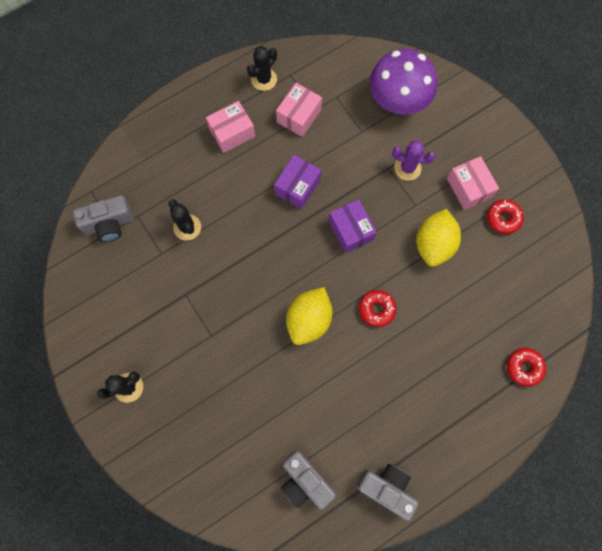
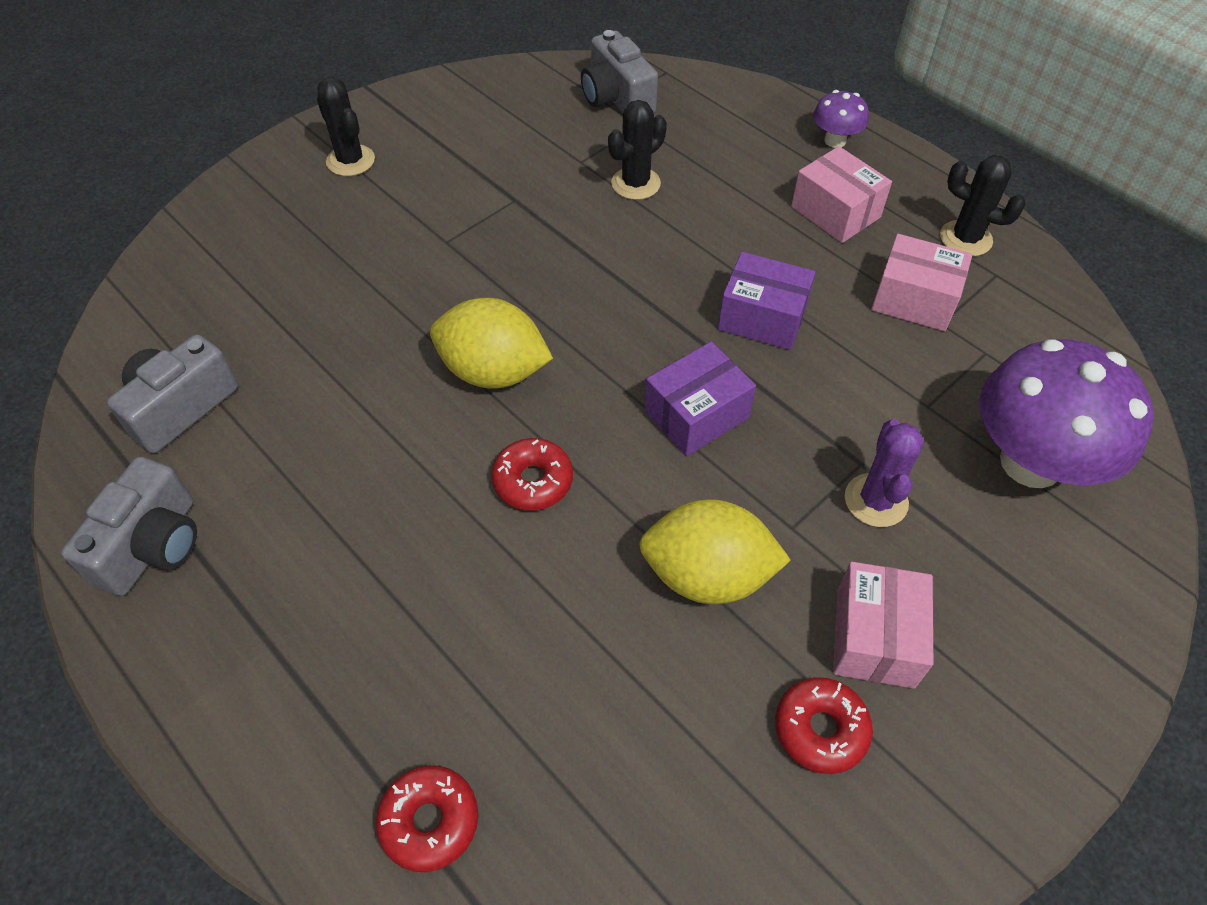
camera: 80 degrees right, 20 degrees down
(176, 116) = (835, 140): none -> purple mushroom
(469, 188) = (875, 637): pink box -> pink box turned 45 degrees counterclockwise

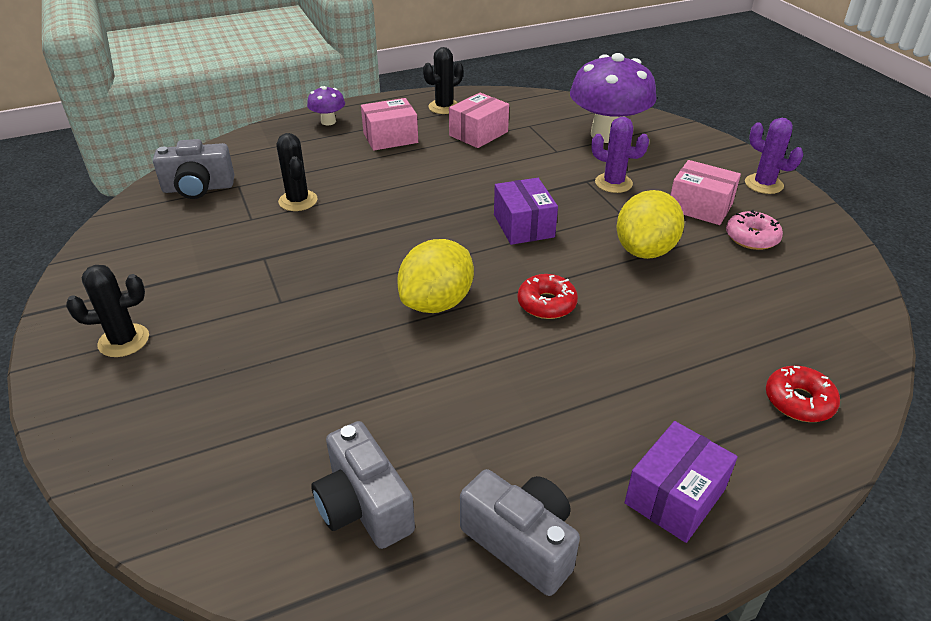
camera: 70 degrees left, 15 degrees down
(762, 318) = (459, 183): purple box -> purple box (674, 496)
(820, 729) = (751, 238): red donut -> pink donut
(1018, 739) = (763, 184): none -> purple cactus

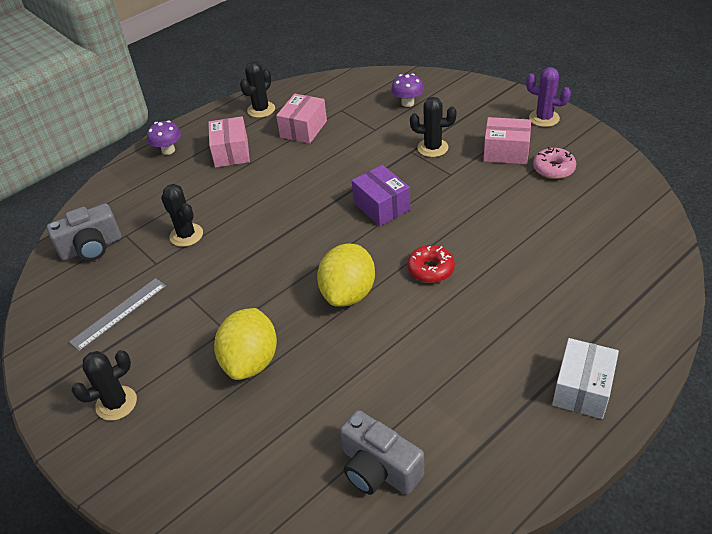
camera: 15 degrees left, 5 degrees up
(184, 255) = (119, 313): none -> grey ruler
(390, 138) = (231, 152): pink box -> pink box turned 60 degrees counterclockwise
(521, 543) = (498, 456): grey camera -> none
(607, 135) = (407, 103): purple mushroom -> purple mushroom, size x0.46
(613, 183) = (432, 148): purple cactus -> black cactus
(645, 250) = (482, 202): yellow lemon -> yellow lemon (251, 361)
(674, 496) = (582, 389): purple box -> white box
(799, 401) = (634, 292): red donut -> none

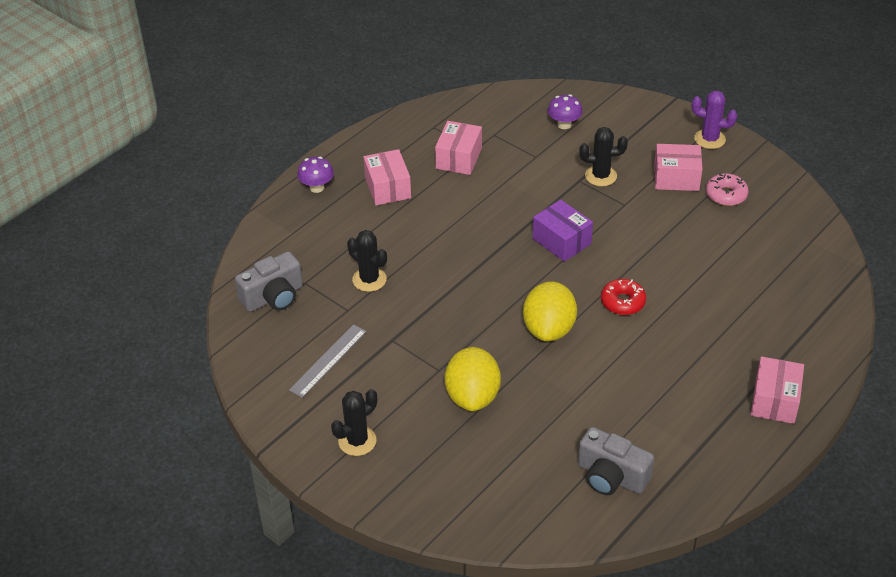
camera: 10 degrees left, 0 degrees up
(261, 110) = (405, 136): black cactus -> none
(582, 389) = (774, 400): white box -> pink box

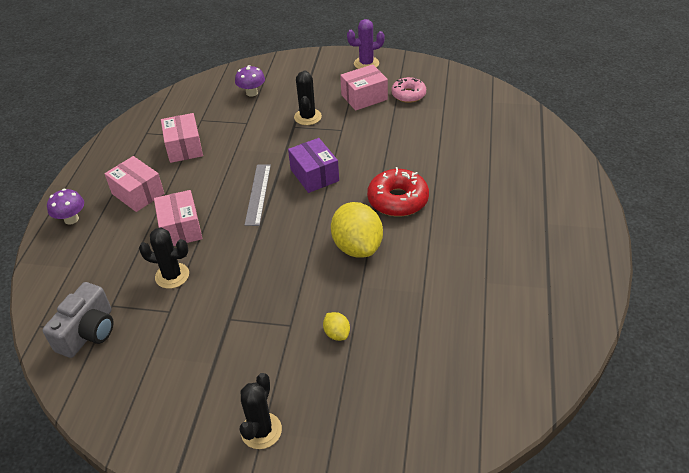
camera: 30 degrees left, 0 degrees up
(328, 360) = (181, 366): grey ruler -> grey ruler (258, 194)
(472, 396) = (337, 334): yellow lemon -> yellow lemon, size x0.46
(561, 241) = (314, 175): purple box -> purple box turned 45 degrees clockwise
(601, 176) = (307, 117): black cactus -> black cactus turned 60 degrees counterclockwise
(611, 476) = (504, 344): grey camera -> none
(622, 302) = (398, 200): red donut -> red donut, size x1.50
(774, 400) = (568, 222): pink box -> pink box (181, 229)

